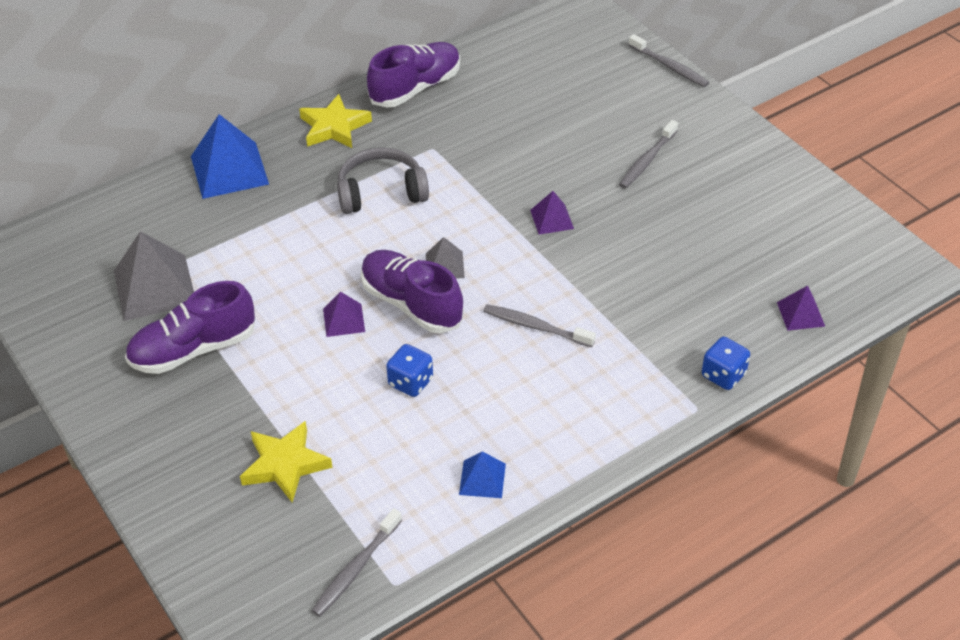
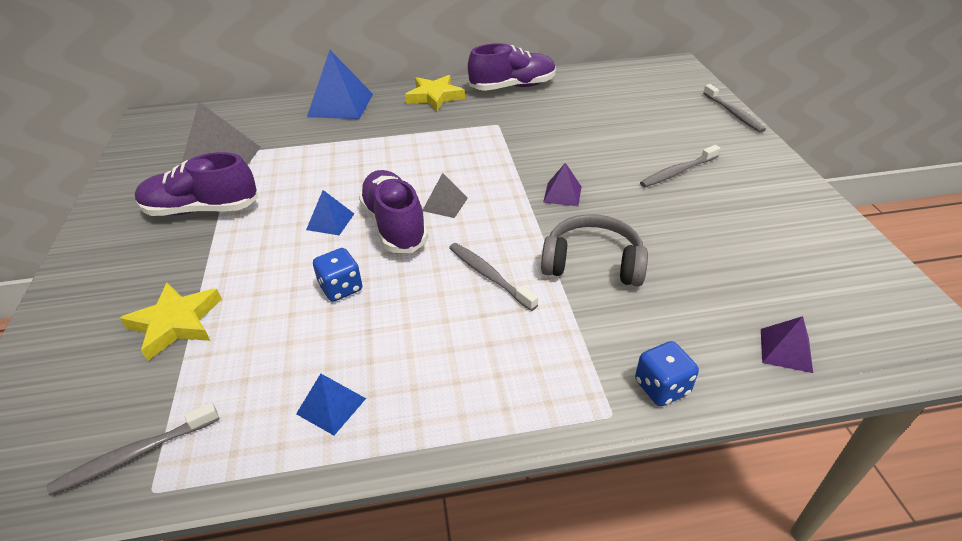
camera: 25 degrees right, 5 degrees down
(344, 320) = (330, 221): purple pyramid -> blue pyramid
(381, 192) = (435, 142): grey headphones -> grey headphones (592, 263)

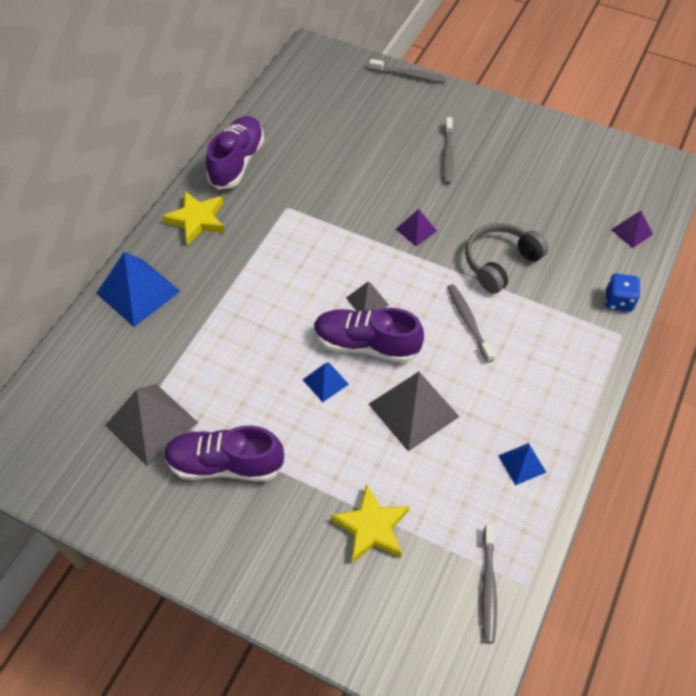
camera: 55 degrees left, 15 degrees up
(202, 209) = (225, 464): purple shoe -> purple shoe turned 60 degrees clockwise
(341, 288) = (413, 410): blue dice -> grey pyramid
(489, 276) = (468, 322): grey toothbrush -> grey toothbrush turned 75 degrees clockwise

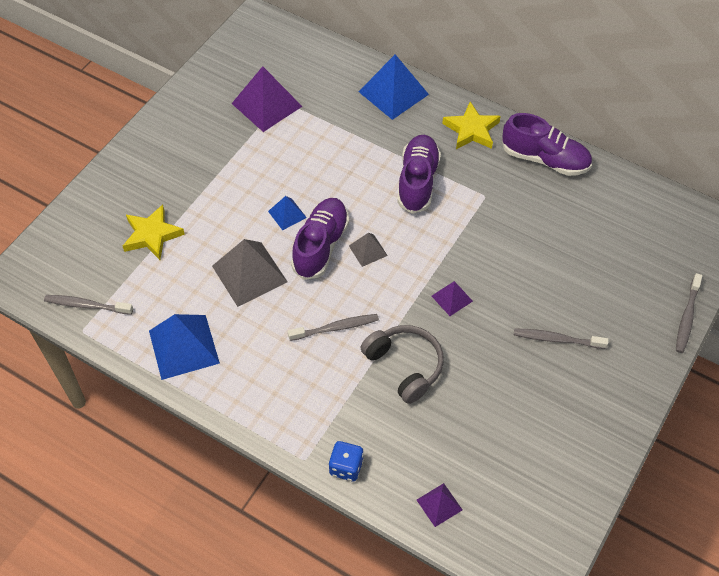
camera: 95 degrees right, 0 degrees up
(151, 424) = (266, 104): grey pyramid -> purple pyramid
(225, 464) = (224, 148): purple shoe -> purple shoe (417, 181)
(522, 463) = (184, 346): blue pyramid -> blue pyramid, size x1.91

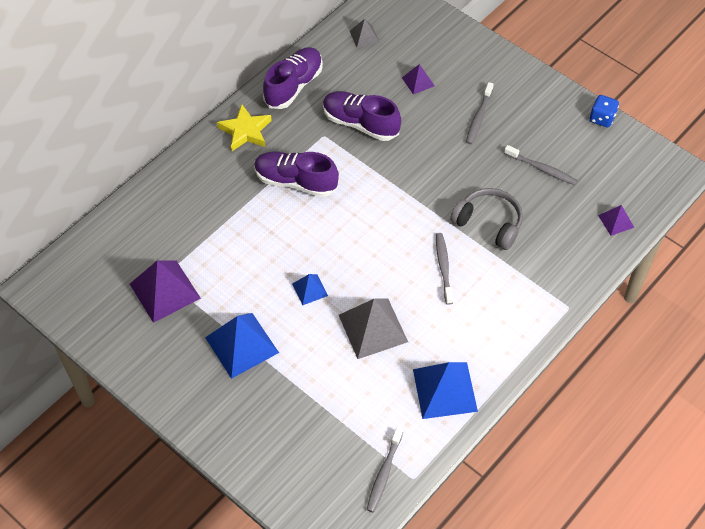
camera: 80 degrees left, 0 degrees up
(152, 235) = (309, 409): yellow star -> none
(321, 246) = (352, 267): purple shoe -> purple shoe (360, 123)
(346, 467) = (578, 278): blue dice -> blue dice (602, 118)
(368, 250) = (365, 231): grey pyramid -> grey pyramid (364, 36)
(393, 93) = (181, 182): blue pyramid -> blue pyramid (242, 345)
(405, 366) = (489, 223): grey headphones -> grey headphones turned 60 degrees clockwise
(452, 298) = (427, 179): purple pyramid -> purple pyramid (418, 81)
(687, 317) = (471, 34): grey toothbrush -> grey toothbrush (541, 169)

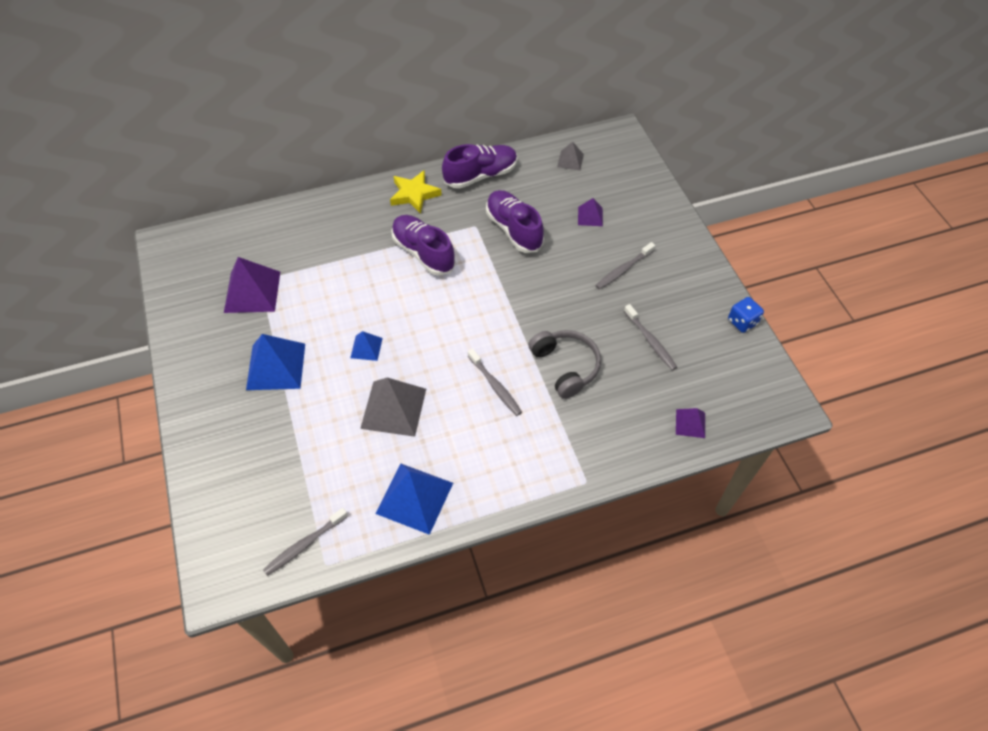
camera: 30 degrees right, 0 degrees up
(443, 267) = (495, 386): grey toothbrush -> grey toothbrush turned 120 degrees clockwise

